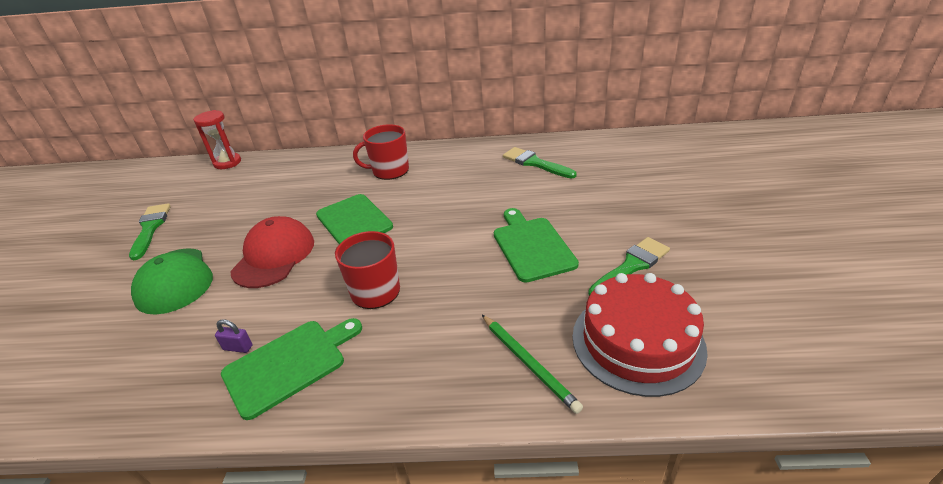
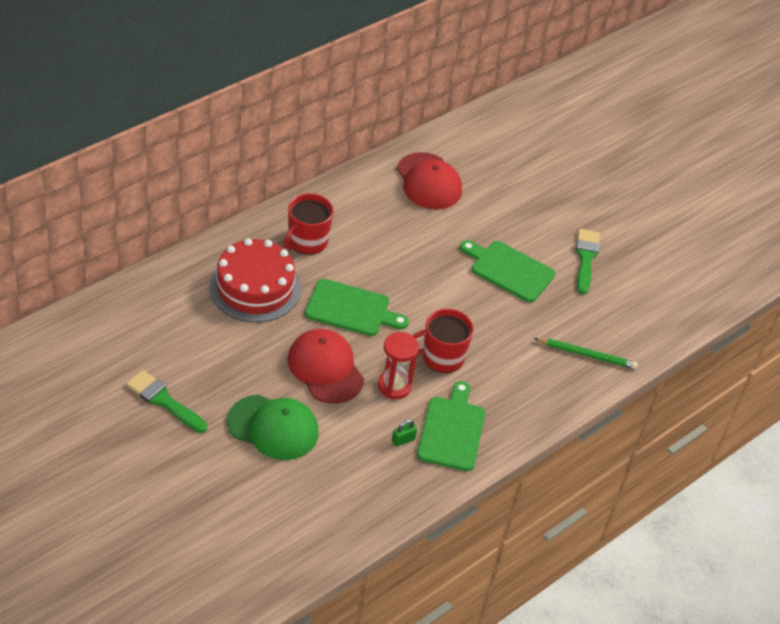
camera: 50 degrees left, 10 degrees up
(227, 163) = (113, 300): red hourglass -> red hourglass (394, 386)
(238, 347) = (403, 440): purple padlock -> green padlock
(535, 163) = (429, 181): green brush -> red cap
(637, 342) = (630, 311): red cake -> red cake (255, 287)

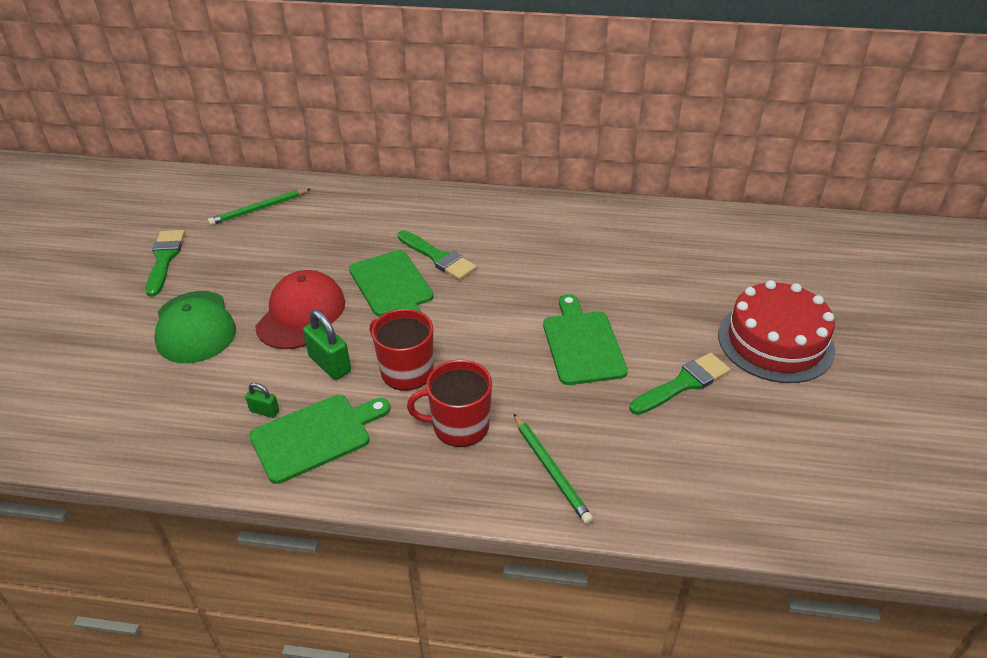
camera: 55 degrees right, 5 degrees down
(163, 315) = (259, 209): none -> green pencil
(255, 287) = (347, 229): red cake -> red cake (775, 342)
(307, 241) = (437, 222): red mug -> red mug (459, 426)
(348, 268) = (438, 257): none -> green brush
(394, 386) = (330, 364): red hourglass -> green padlock
(429, 181) = (609, 237): red cap -> none

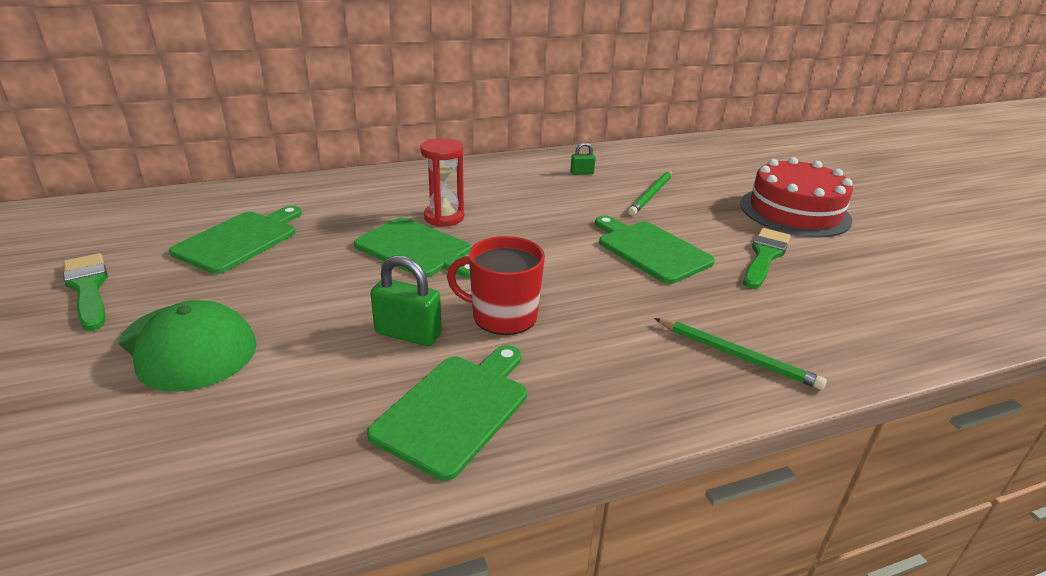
camera: 30 degrees left, 10 degrees down
(259, 209) = (193, 218): green pencil -> green pencil (652, 195)
(264, 411) = (364, 405): green padlock -> green padlock (582, 173)
(277, 240) = (240, 240): none -> green cutting board
(301, 314) = (329, 297): red cap -> none
(438, 257) = (444, 217): green brush -> red hourglass
(459, 426) = (609, 347): red mug -> none

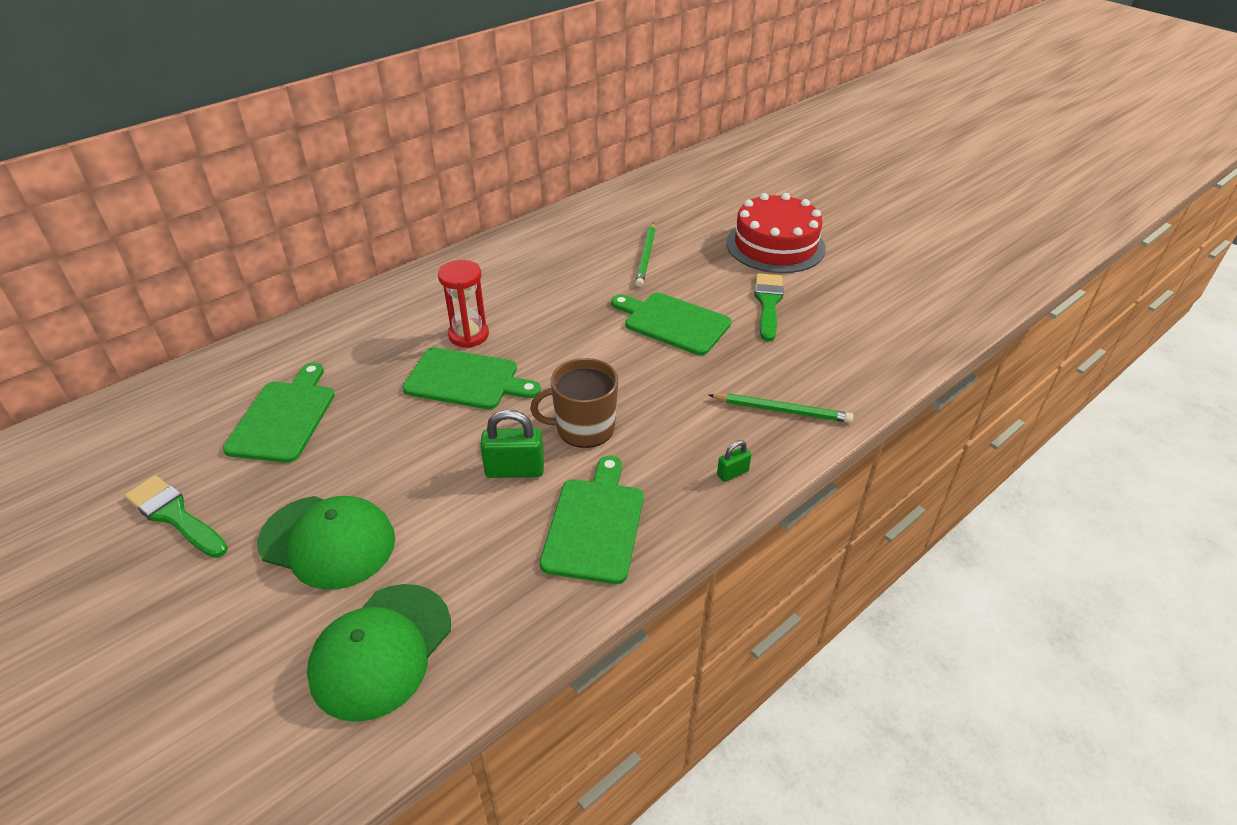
camera: 20 degrees left, 10 degrees up
(147, 464) = (381, 650): none -> green cap
(502, 316) = (583, 428): red mug -> brown mug
(582, 173) = (569, 244): green padlock -> green padlock (732, 473)

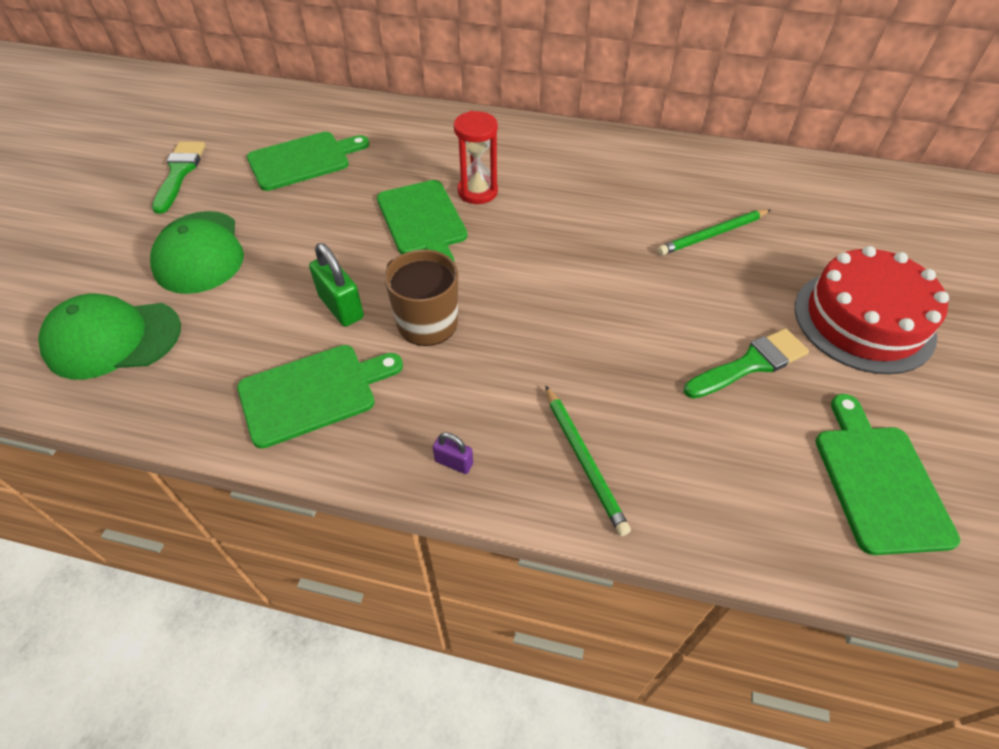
camera: 55 degrees right, 10 degrees up
(673, 322) = (633, 306): green cutting board -> green cutting board (878, 481)
(732, 473) = (454, 462): green padlock -> purple padlock

